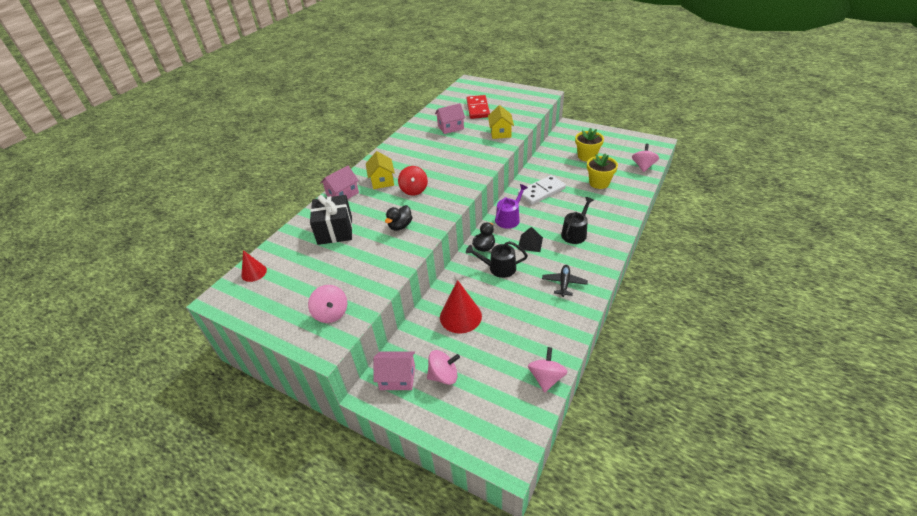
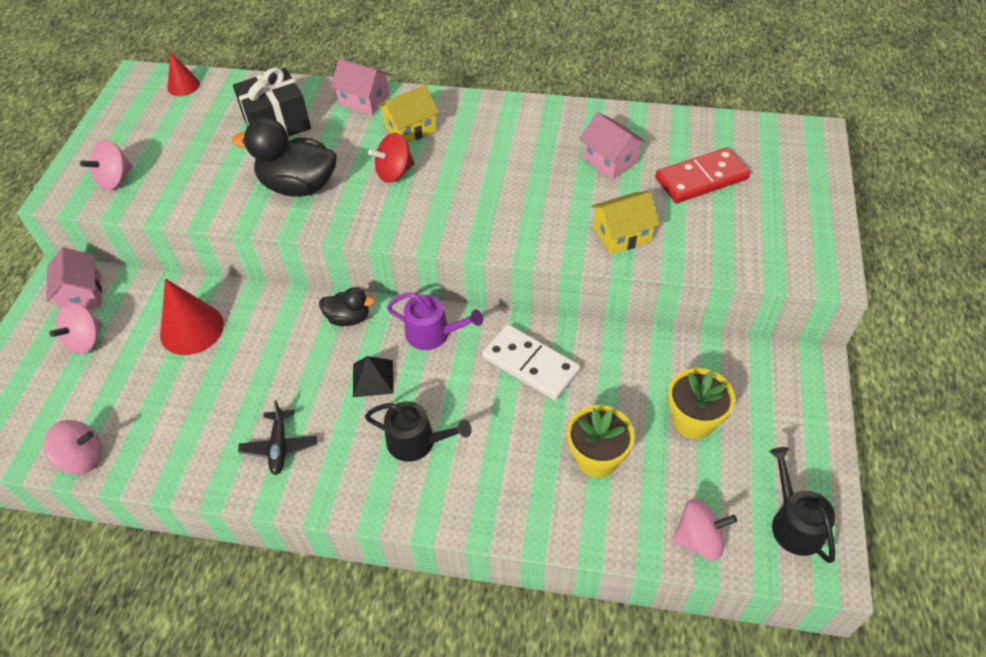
camera: 70 degrees right, 10 degrees up
(400, 226) = (299, 186): black duck -> black duck, size x1.84
(444, 376) = (85, 340): pink spinning top -> pink spinning top turned 60 degrees clockwise
(498, 268) = (301, 349): black watering can -> black watering can (794, 523)
(564, 283) = (279, 446): black plane -> black plane turned 90 degrees clockwise

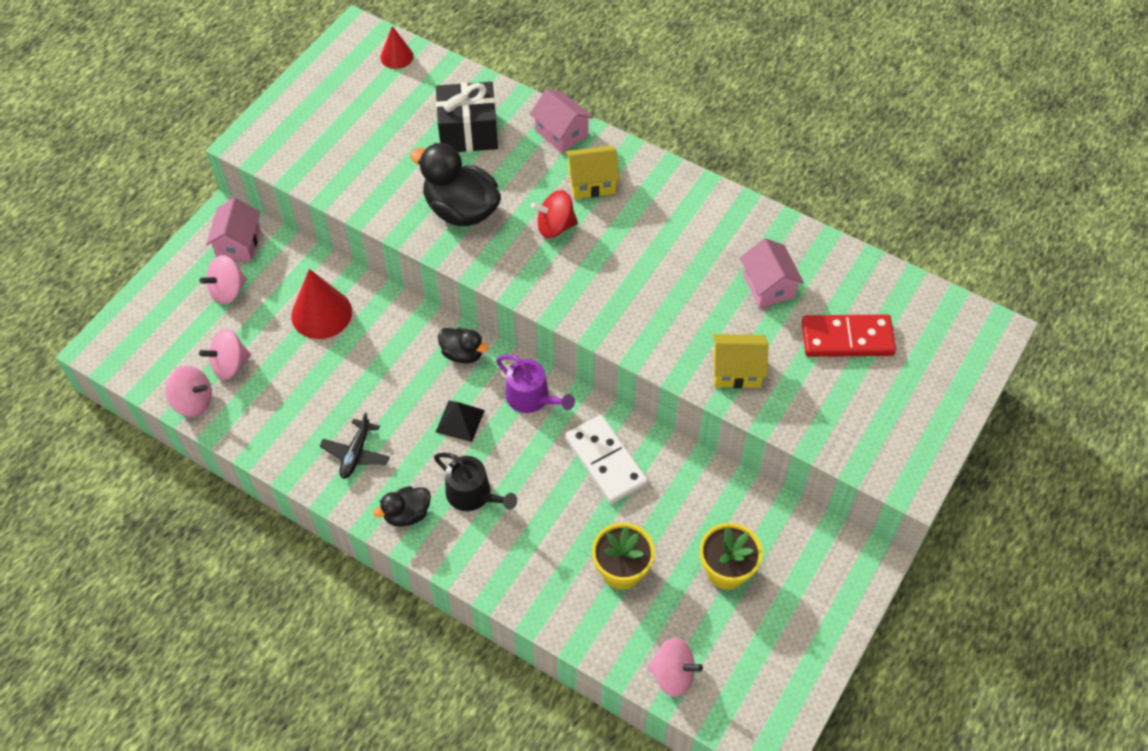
camera: 20 degrees right, 5 degrees up
(115, 179) = (300, 144): pink spinning top -> pink spinning top (230, 365)
(357, 486) = (407, 514): none -> black duck
(794, 523) = (764, 695): black watering can -> none

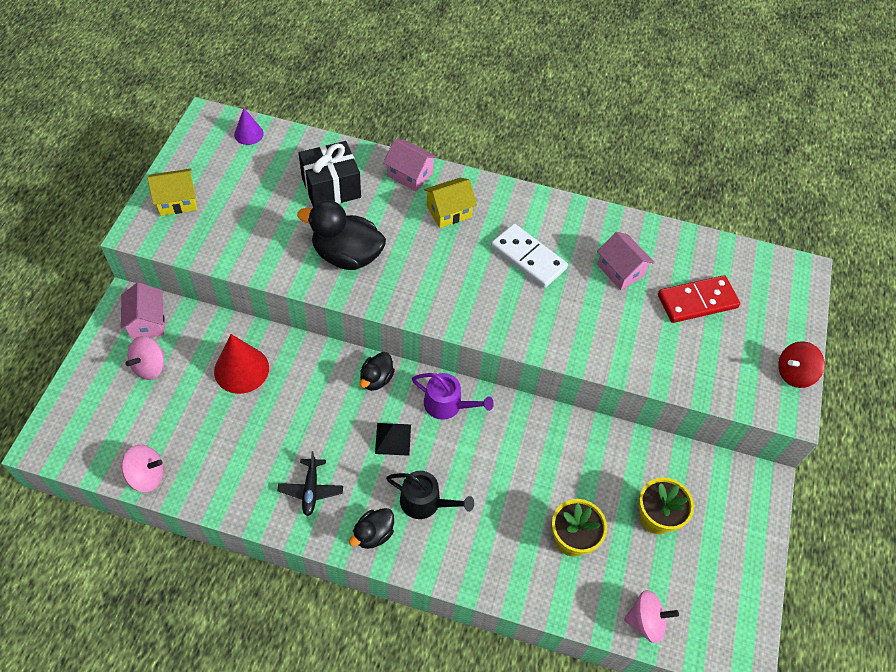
camera: 20 degrees left, 0 degrees up
(230, 365) = (171, 434): pink spinning top -> none
(396, 56) = (249, 134): red cone -> purple cone
(462, 354) = (376, 379): black duck -> black duck turned 105 degrees clockwise
(555, 226) = (431, 254): red spinning top -> red spinning top (794, 373)
(606, 461) = (527, 446): white domino -> white domino (528, 258)
(736, 370) = (621, 346): yellow house -> yellow house (177, 201)

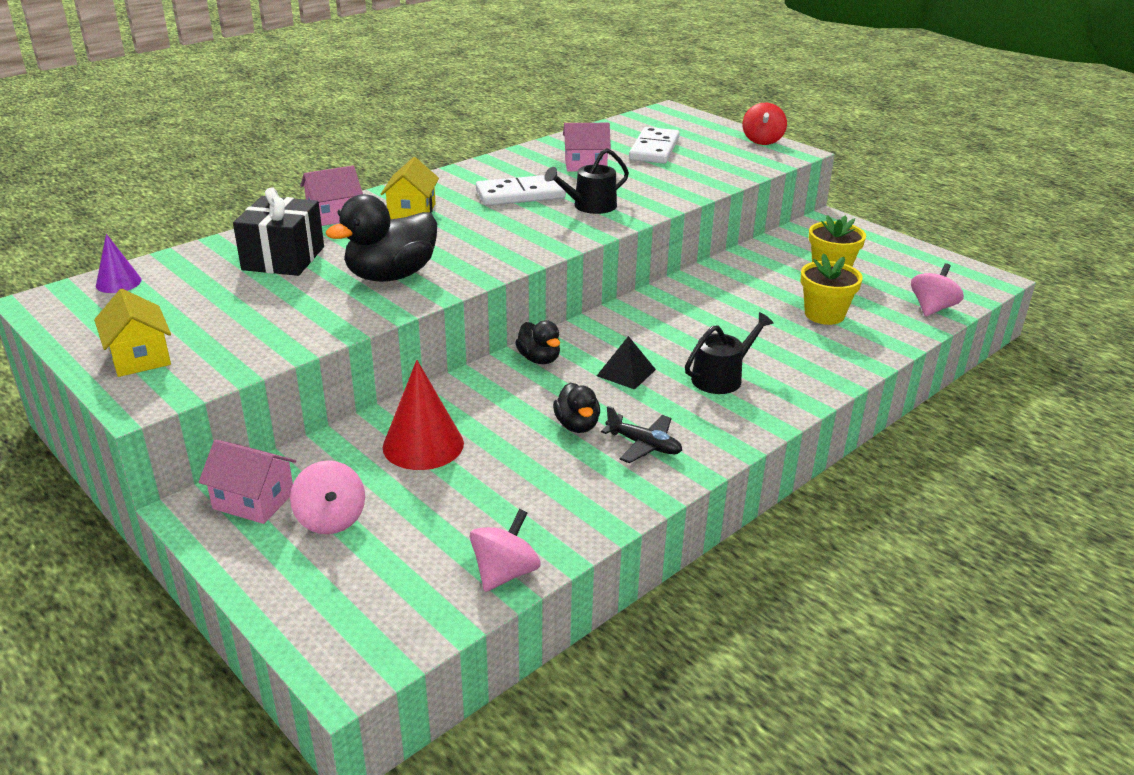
camera: 55 degrees left, 25 degrees down
(177, 201) = (140, 357): yellow house -> yellow house turned 45 degrees counterclockwise
(373, 534) = (736, 421): black duck -> black duck (577, 425)
(447, 404) = (615, 329): purple watering can -> none
(543, 311) = (590, 206): none -> black watering can
(697, 301) = (654, 149): red domino -> white domino

